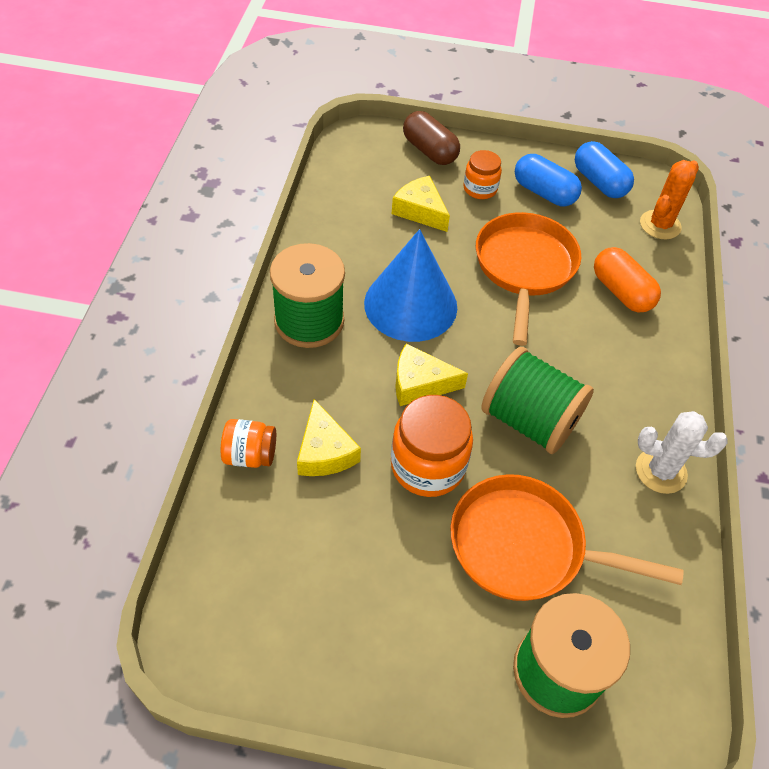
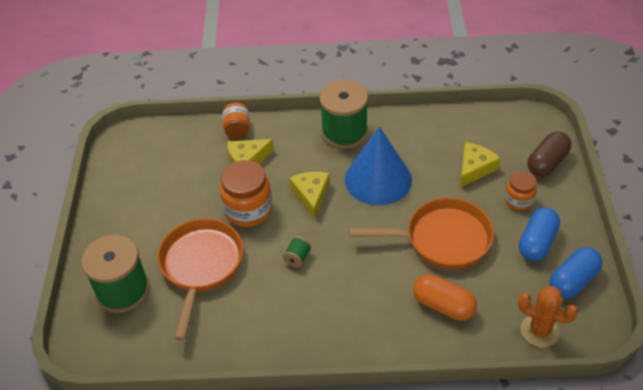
camera: 85 degrees right, 5 degrees down
(529, 420) = (297, 258): green spool -> green spool, size x0.40
(621, 292) = (443, 305): orange capsule -> orange capsule turned 75 degrees clockwise
(660, 471) = (274, 340): white cactus -> none

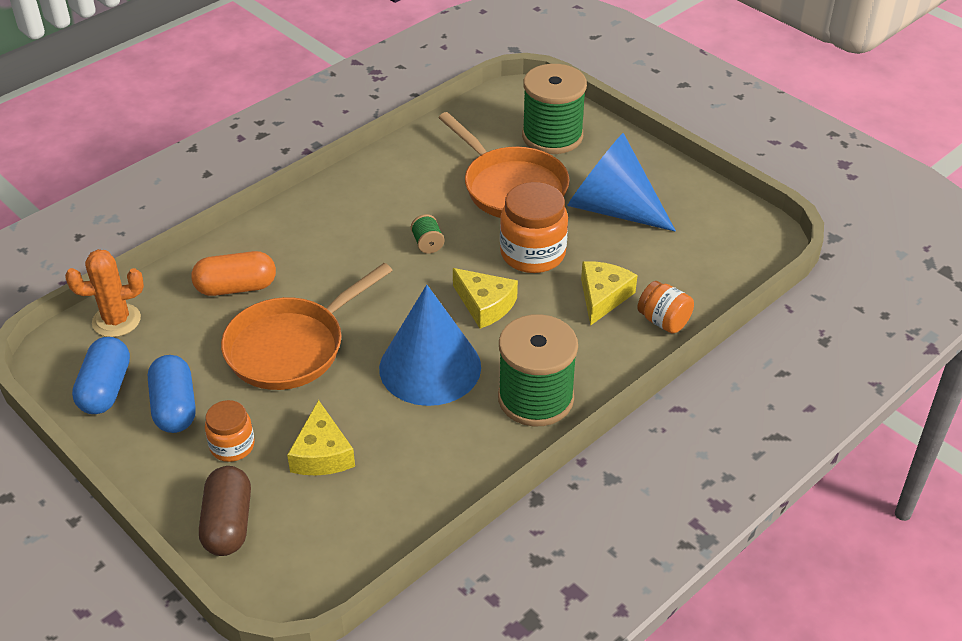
camera: 135 degrees right, 5 degrees down
(168, 209) = (612, 208): none -> blue cone

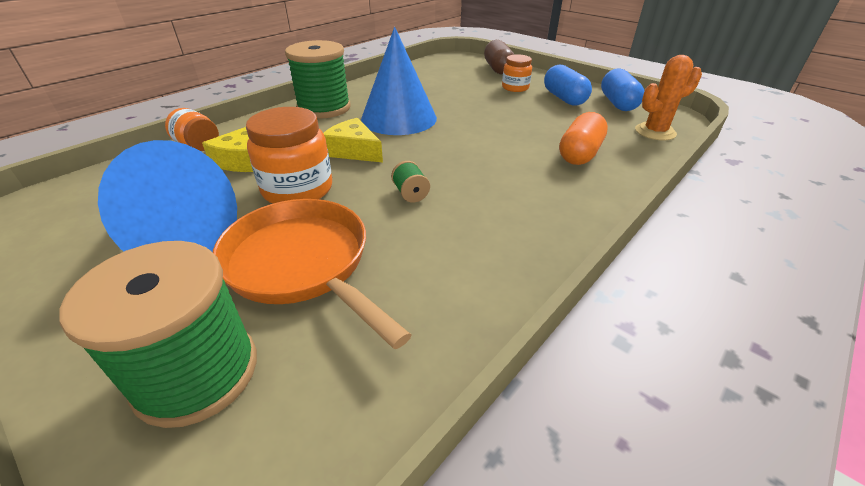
camera: 175 degrees right, 5 degrees down
(236, 287) = (579, 154): orange capsule -> orange capsule turned 45 degrees counterclockwise
(291, 347) = (506, 124): orange pan -> none
(322, 453) = (460, 87): yellow cheese -> none

